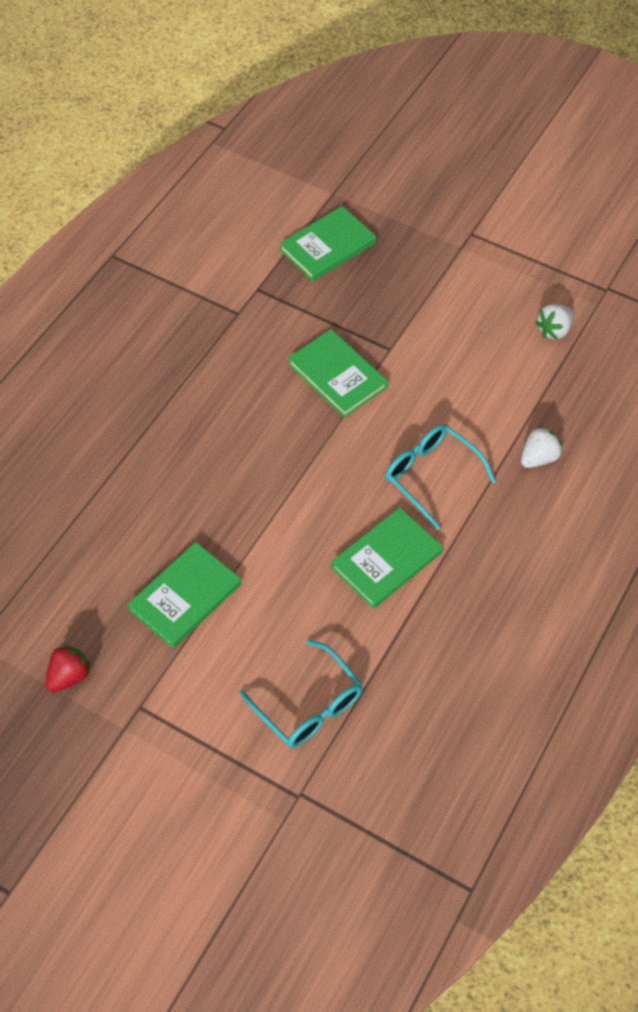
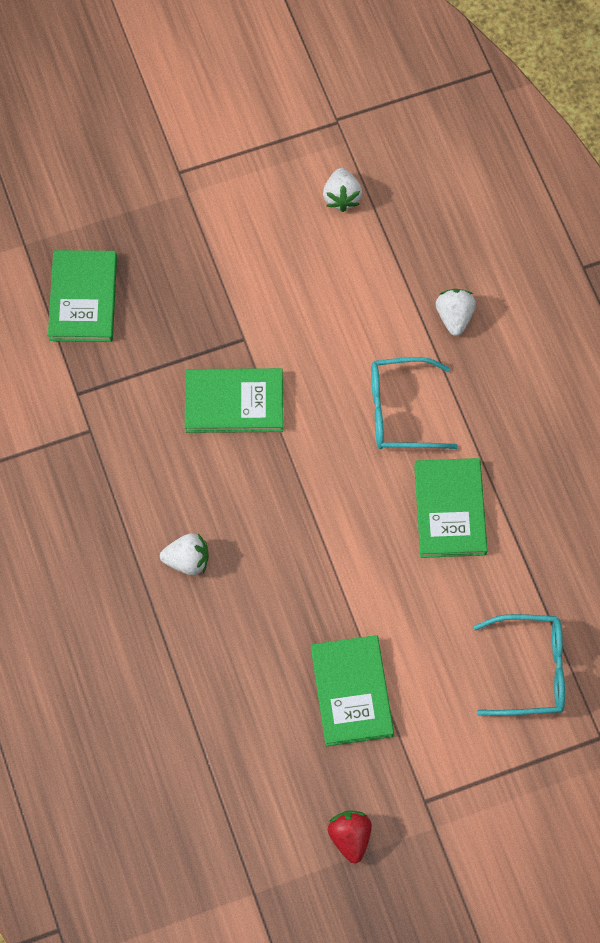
camera: 50 degrees left, 10 degrees up
(195, 429) = (187, 561): none -> white strawberry

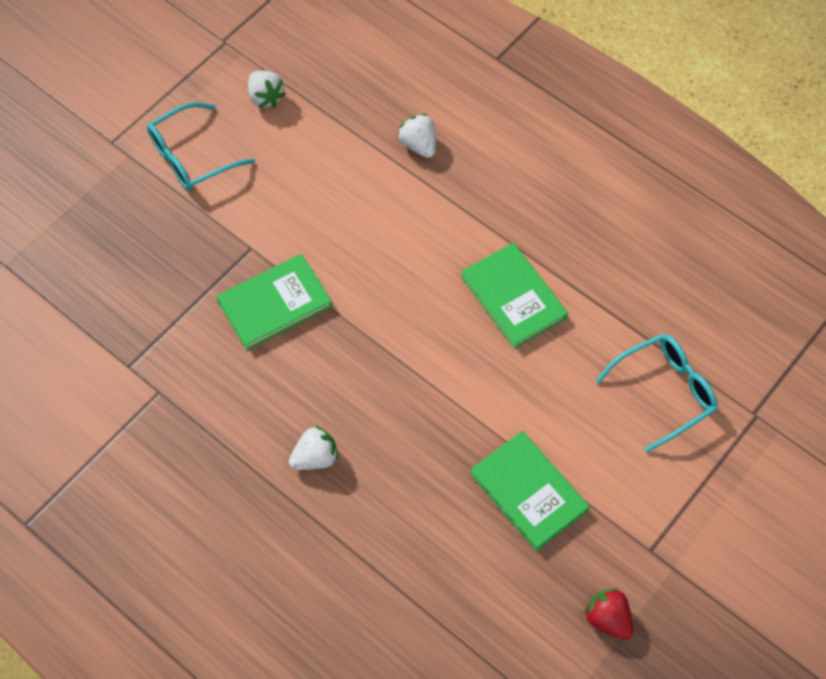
camera: 30 degrees left, 5 degrees down
(83, 298) = (87, 284): green book -> none
(401, 411) = (423, 239): turquoise glasses -> turquoise glasses (193, 156)

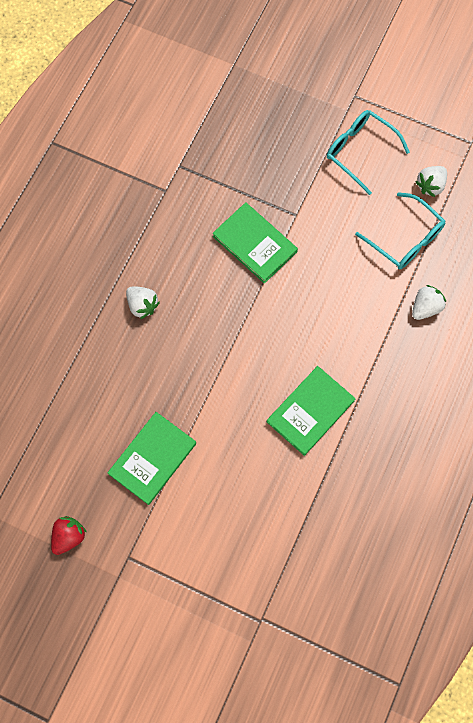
camera: 75 degrees right, 10 degrees up
(663, 392) = (260, 543): turquoise glasses -> turquoise glasses (404, 238)

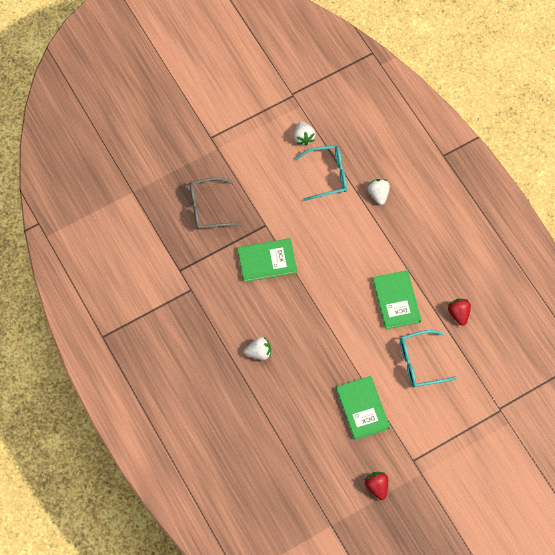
camera: 55 degrees left, 5 degrees down
(272, 147) = (208, 208): none -> grey glasses
(346, 493) = (458, 314): none -> red strawberry
(360, 152) = (251, 160): turquoise glasses -> turquoise glasses (420, 362)

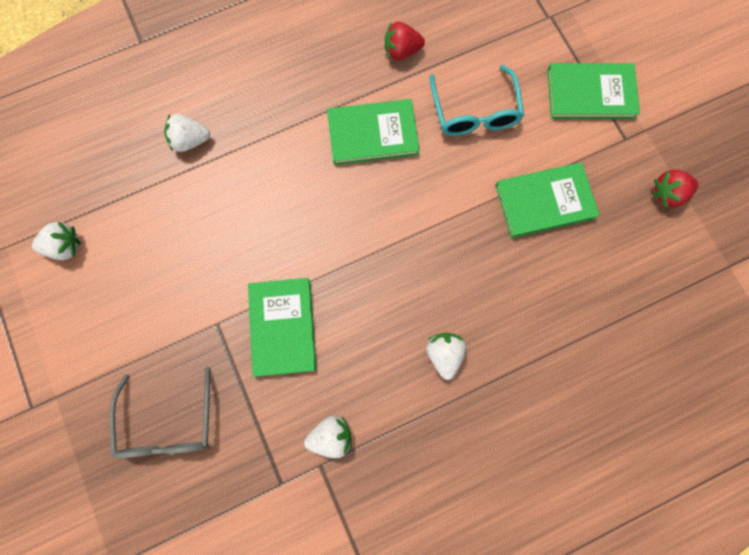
camera: 85 degrees left, 10 degrees up
(207, 294) = (331, 436): none -> white strawberry
(326, 175) = (142, 216): turquoise glasses -> none
(443, 437) = (590, 94): none -> green book

